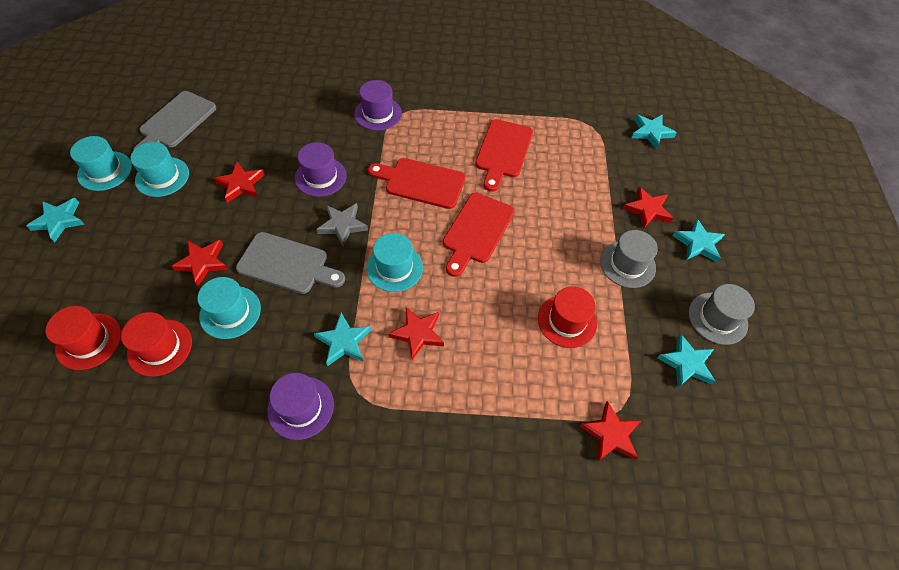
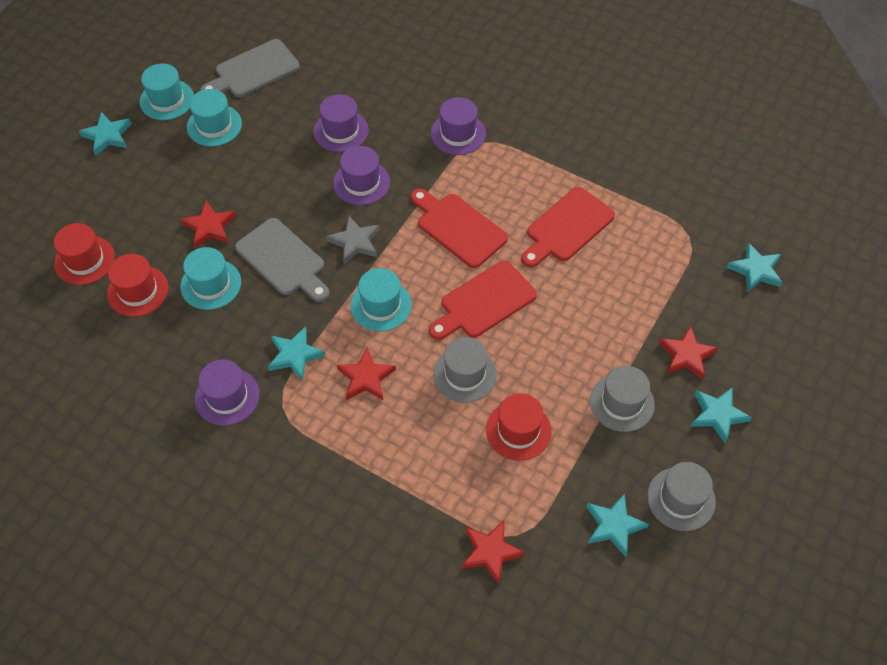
camera: 30 degrees right, 0 degrees up
(241, 184) = (281, 161): red star -> none
(280, 143) = (341, 131): none -> purple hat
(497, 294) = (465, 374): none -> grey hat

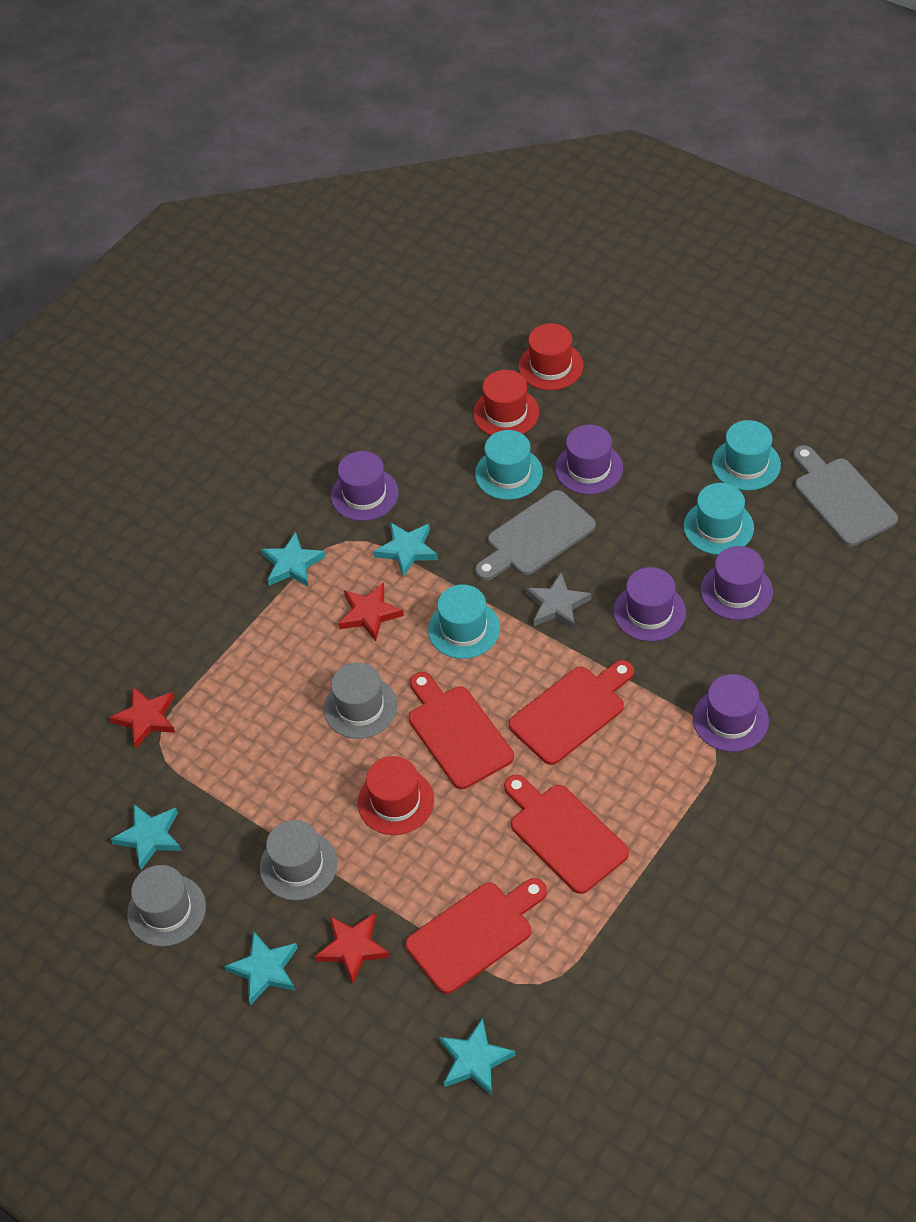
camera: 100 degrees right, 5 degrees down
(107, 136) = (730, 368): turquoise star -> turquoise star (292, 564)
(167, 100) = (788, 417): turquoise hat -> turquoise hat (718, 527)
(209, 227) = (589, 468): red star -> purple hat
(518, 430) = (280, 755): red hat -> red hat (396, 801)
(658, 277) = (474, 934): none -> red cutting board

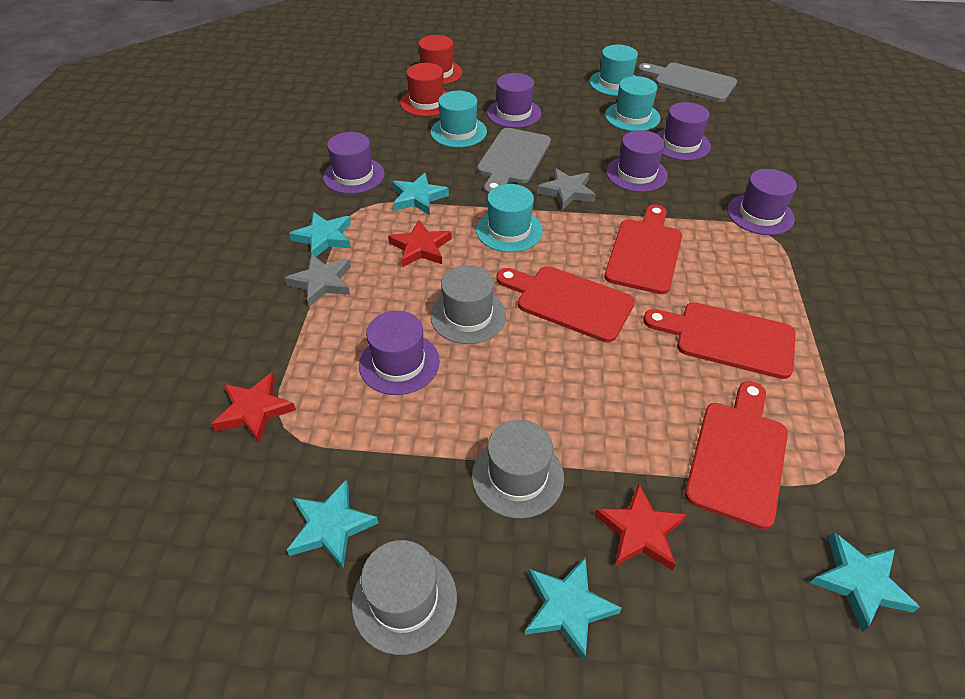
camera: 35 degrees left, 5 degrees down
(262, 616) = (322, 282): none -> grey star
(275, 727) = (399, 363): none -> purple hat
(396, 801) = (563, 376): red hat -> none

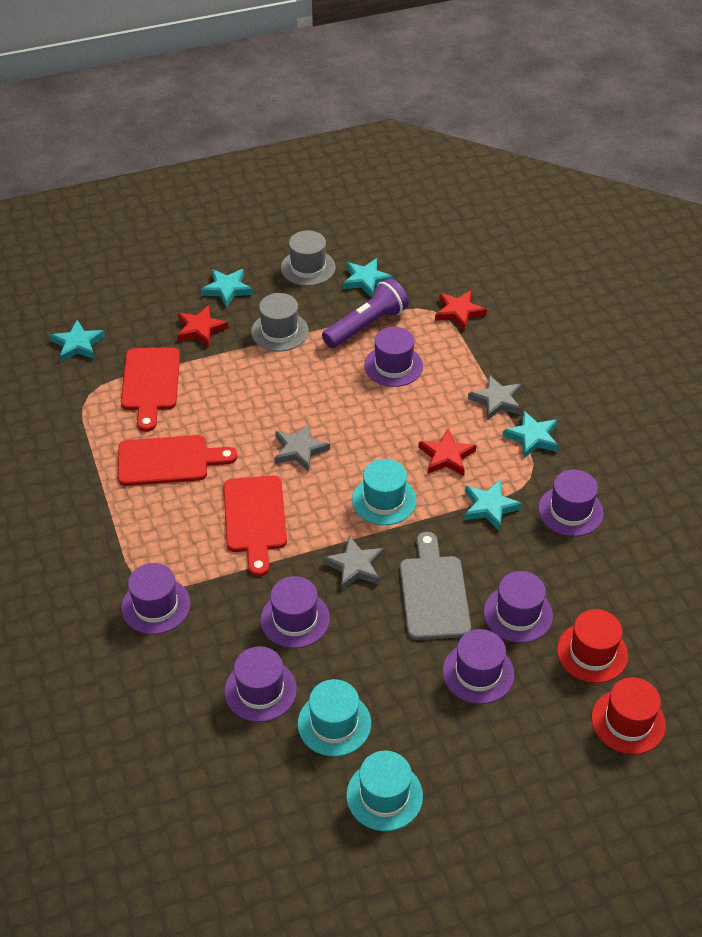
camera: 155 degrees right, 0 degrees up
(390, 437) = (366, 325): none -> purple flashlight
(458, 132) = (518, 614): turquoise hat -> purple hat
(468, 316) = (369, 413): grey hat -> none
(569, 301) = (299, 450): red cutting board -> grey star
(690, 82) = (281, 843): grey cutting board -> none

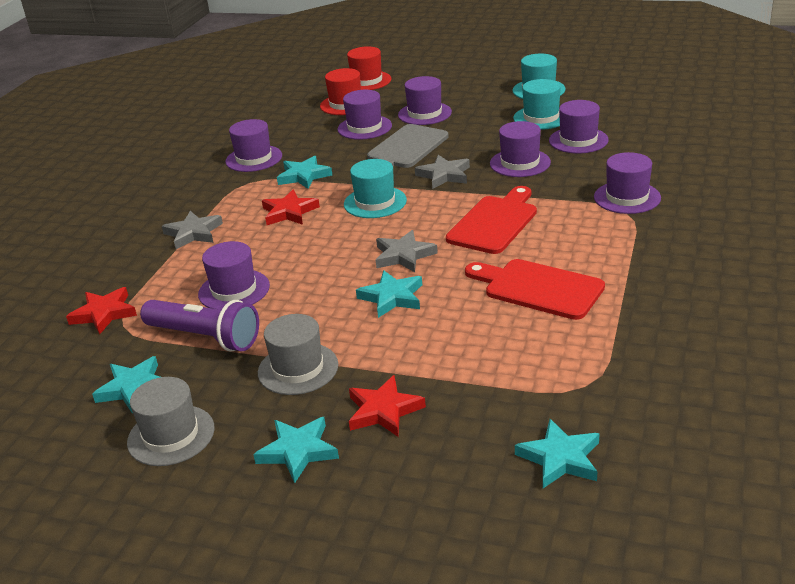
camera: 140 degrees left, 15 degrees down
(150, 383) = (499, 369): red cutting board -> none
(366, 325) = (205, 337): purple flashlight -> purple flashlight turned 150 degrees counterclockwise
(532, 437) = (208, 202): turquoise star -> turquoise star (392, 297)

